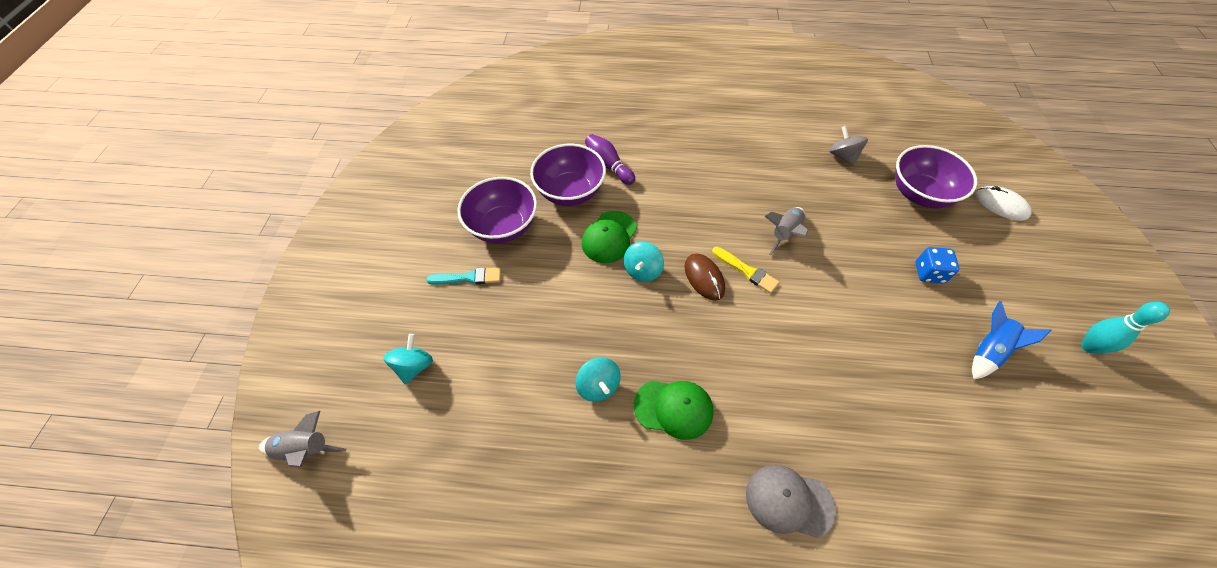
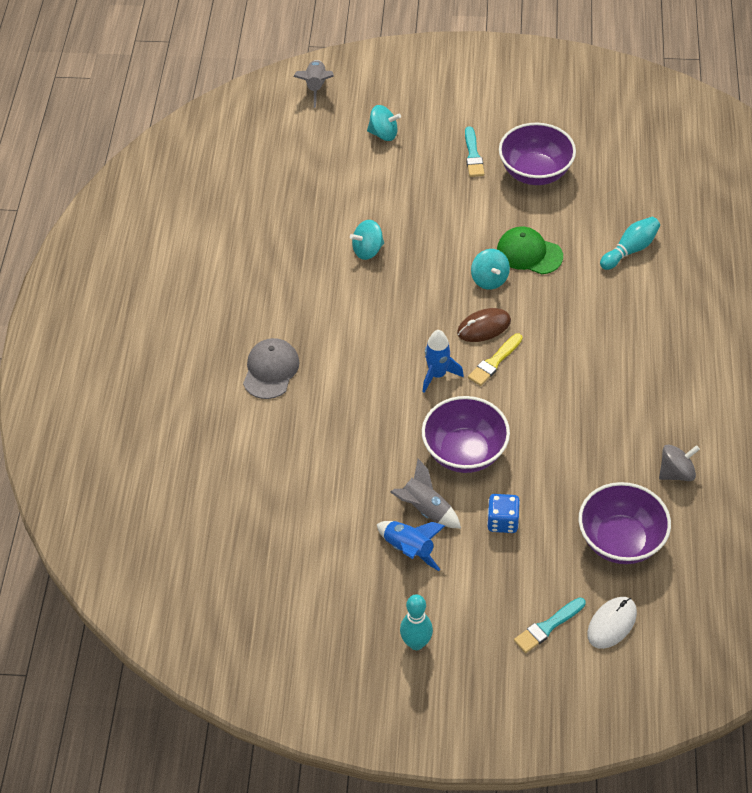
camera: 90 degrees right, 5 degrees down
(570, 192) = (587, 220): purple bowl -> purple bowl (464, 452)
(608, 165) = (630, 250): purple bowling pin -> turquoise bowling pin
(642, 270) = (489, 279): turquoise spinning top -> turquoise spinning top turned 135 degrees counterclockwise
(674, 408) = (348, 300): green cap -> none
(769, 320) = (437, 375): none -> blue rocket
(784, 234) = (546, 399): grey rocket -> grey rocket (425, 509)
(1023, 246) = (548, 626): none -> turquoise brush

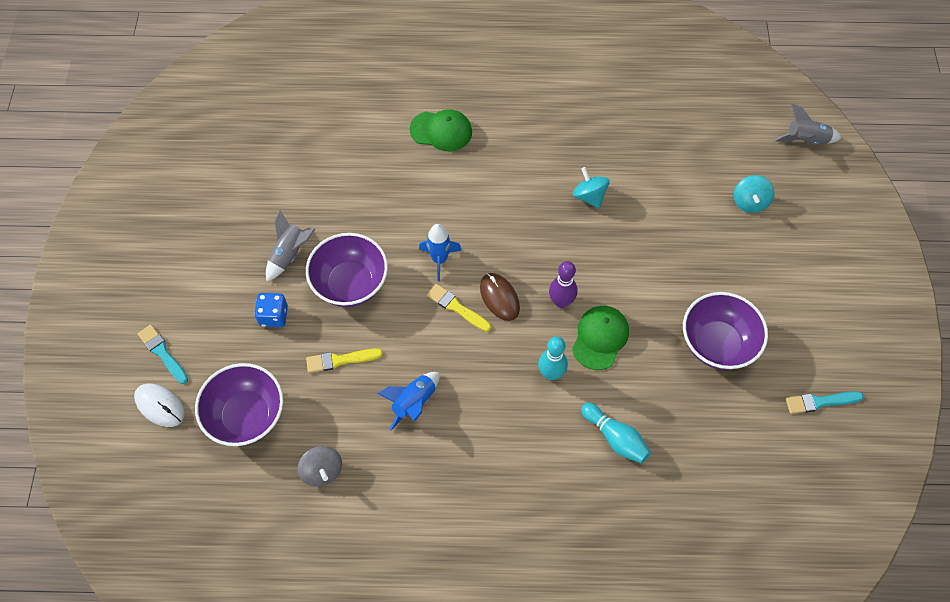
camera: 85 degrees right, 10 degrees up
(270, 370) = (441, 131): grey cap -> green cap
(409, 549) = (249, 243): blue rocket -> blue rocket (414, 403)
(416, 643) = (158, 252): turquoise bowling pin -> turquoise bowling pin (551, 373)
(473, 155) = (733, 284): turquoise brush -> turquoise brush (820, 402)
(489, 279) = (561, 302): turquoise spinning top -> purple bowling pin
(555, 460) = (340, 360): none -> yellow brush

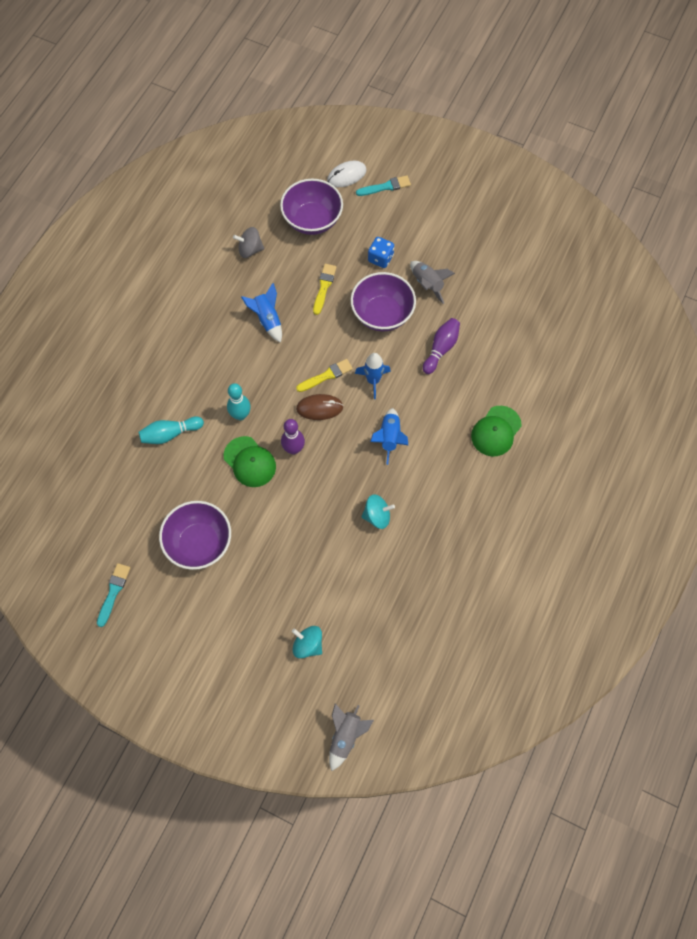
camera: 115 degrees right, 5 degrees up
(368, 211) = (441, 349): none -> purple bowling pin
(498, 218) = (389, 438): none -> blue rocket

